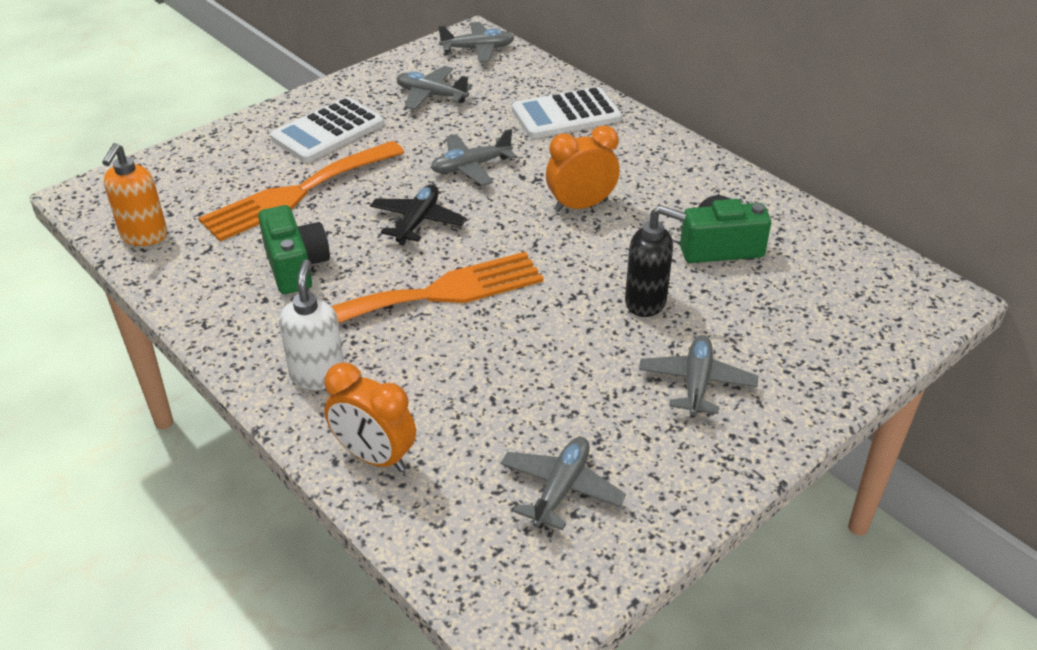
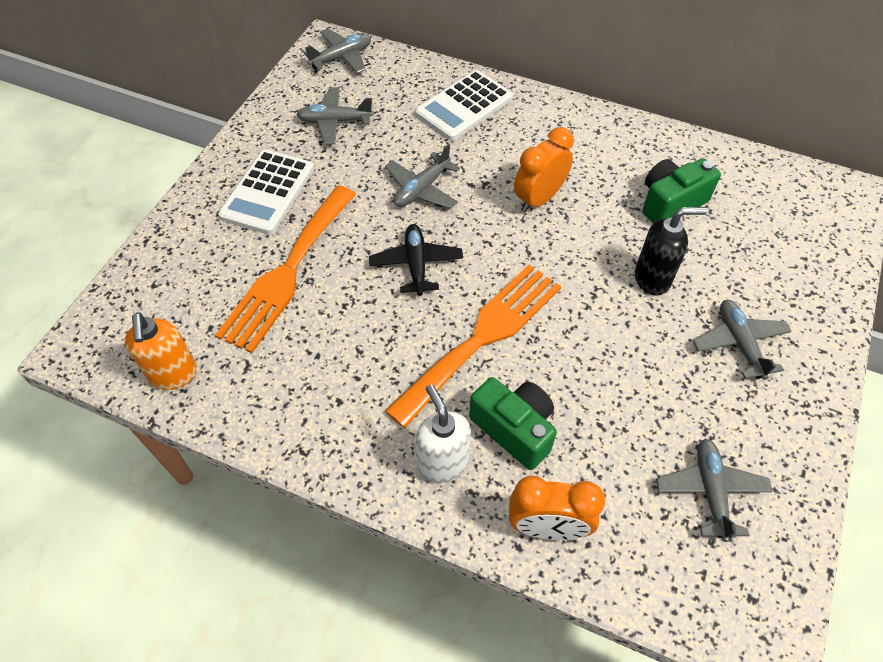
camera: 25 degrees left, 15 degrees up
(296, 266) = (342, 354): green camera -> green camera (514, 429)

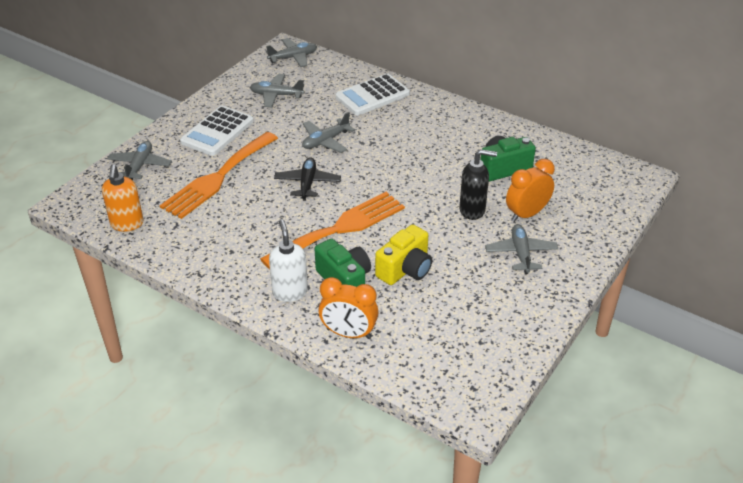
camera: 10 degrees right, 15 degrees down
(539, 199) = (407, 155): orange clock -> orange clock (526, 214)
(593, 396) = (405, 269): none -> yellow camera
(710, 491) = (467, 330): grey plane -> grey plane (140, 166)

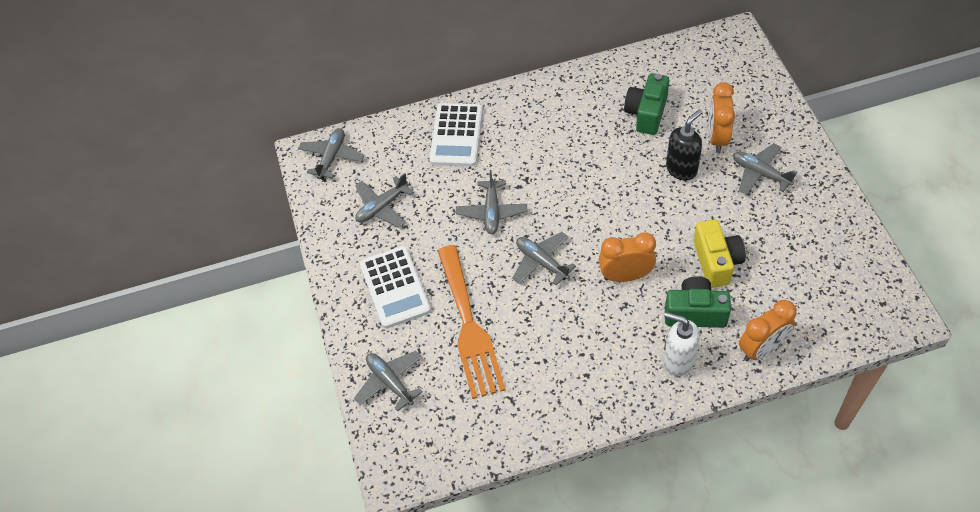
camera: 45 degrees left, 15 degrees up
(127, 224) = (474, 439): orange soap dispenser -> none
(307, 183) = (541, 262): black plane -> grey plane
(340, 228) = (625, 276): orange fork -> orange clock

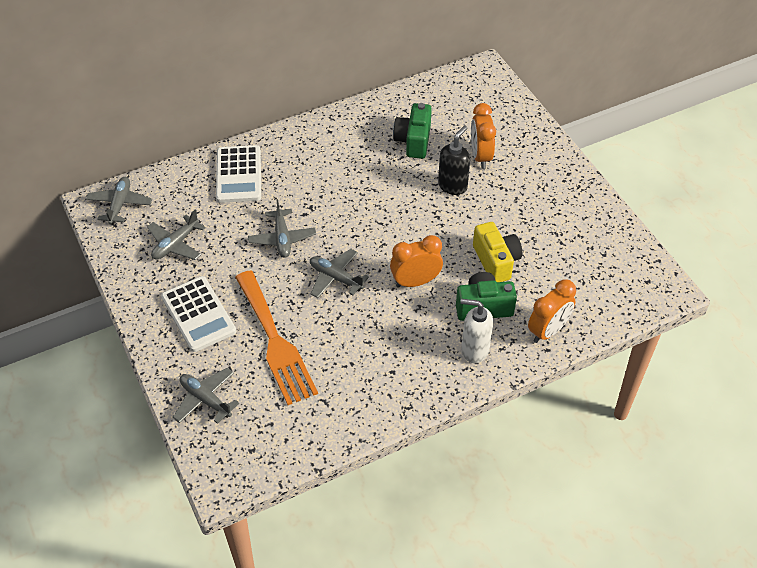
camera: 15 degrees left, 5 degrees down
(760, 173) = (523, 183): grey plane -> none

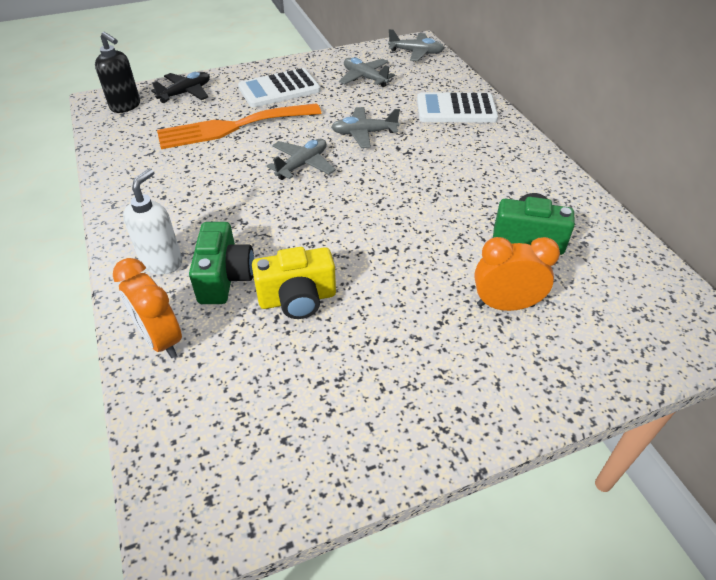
camera: 95 degrees right, 5 degrees down
(205, 399) = (186, 93): grey plane -> black plane
(415, 282) = (282, 222): orange clock -> none
(452, 186) = (442, 269): black soap dispenser -> black soap dispenser (126, 106)

